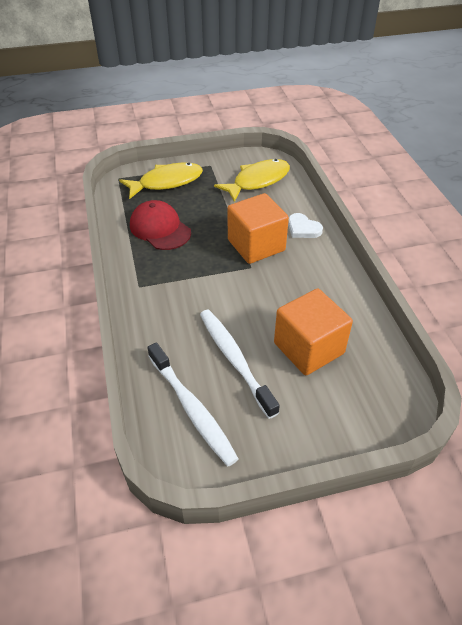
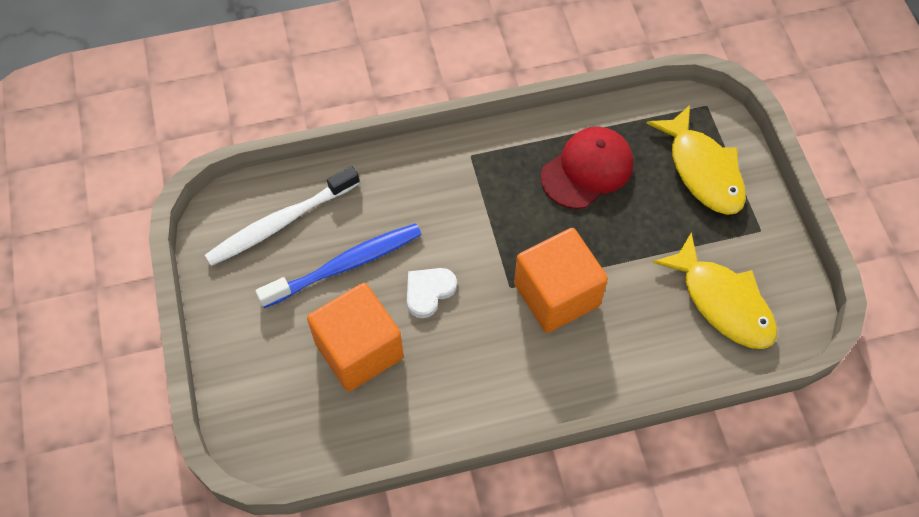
camera: 90 degrees right, 15 degrees up
(234, 359) = (345, 265): white toothbrush -> blue toothbrush
(303, 228) = (600, 363): white heart -> white heart (428, 292)

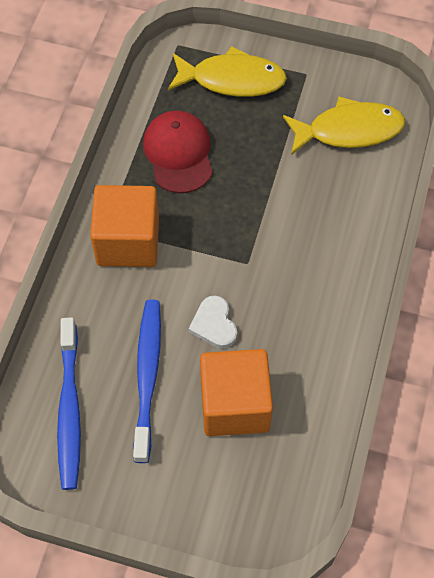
camera: 60 degrees left, 0 degrees up
(280, 223) = (69, 410): white toothbrush -> blue toothbrush
(556, 295) = (275, 234): orange cube -> orange cube (128, 241)

